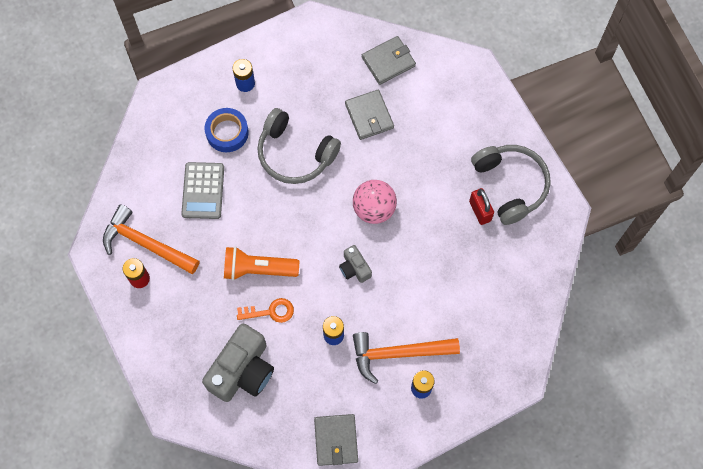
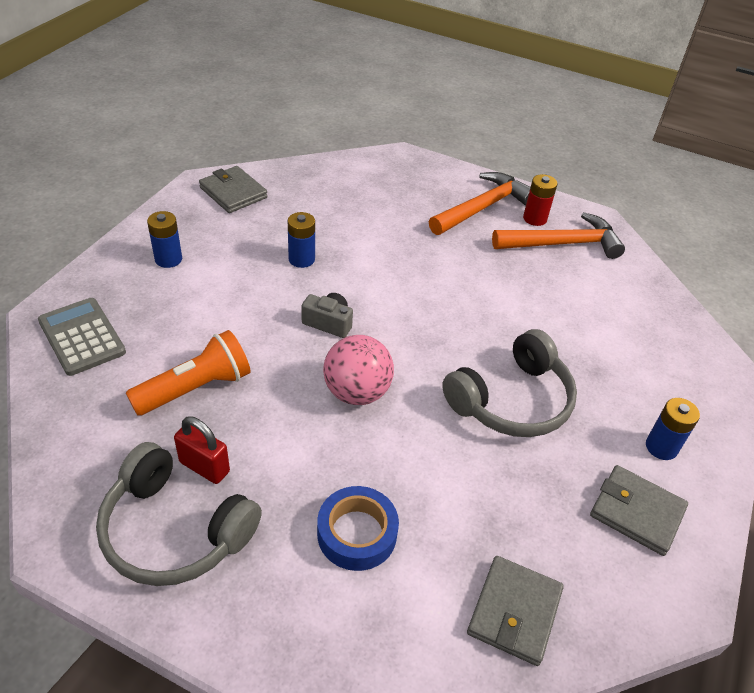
camera: 140 degrees right, 25 degrees down
(203, 191) = (566, 310): grey calculator -> grey calculator (82, 337)
(227, 132) = (612, 379): blue tape -> blue tape (357, 533)
(242, 370) = (368, 200): grey camera -> none
(258, 269) = (433, 274): orange flashlight -> orange flashlight (195, 388)
(270, 311) = (385, 249): orange key -> none
(295, 153) = (512, 400): grey headphones -> grey headphones turned 150 degrees clockwise
(369, 116) = (465, 505): grey wallet -> grey wallet (636, 512)
(398, 353) = (216, 274): orange hammer -> orange hammer (482, 207)

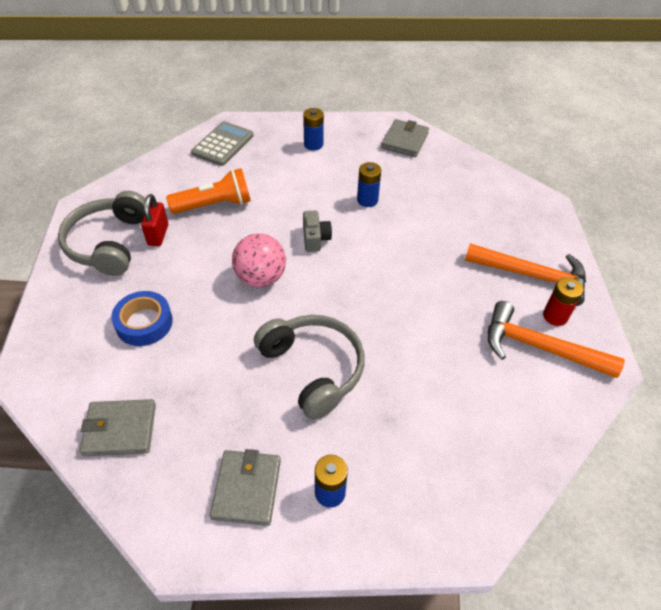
camera: 65 degrees right, 5 degrees up
(195, 388) = (214, 205): orange flashlight -> orange flashlight turned 45 degrees counterclockwise
(512, 400) = (313, 369): grey headphones -> grey headphones turned 150 degrees counterclockwise
(563, 244) = (539, 347): orange hammer -> orange hammer turned 150 degrees clockwise

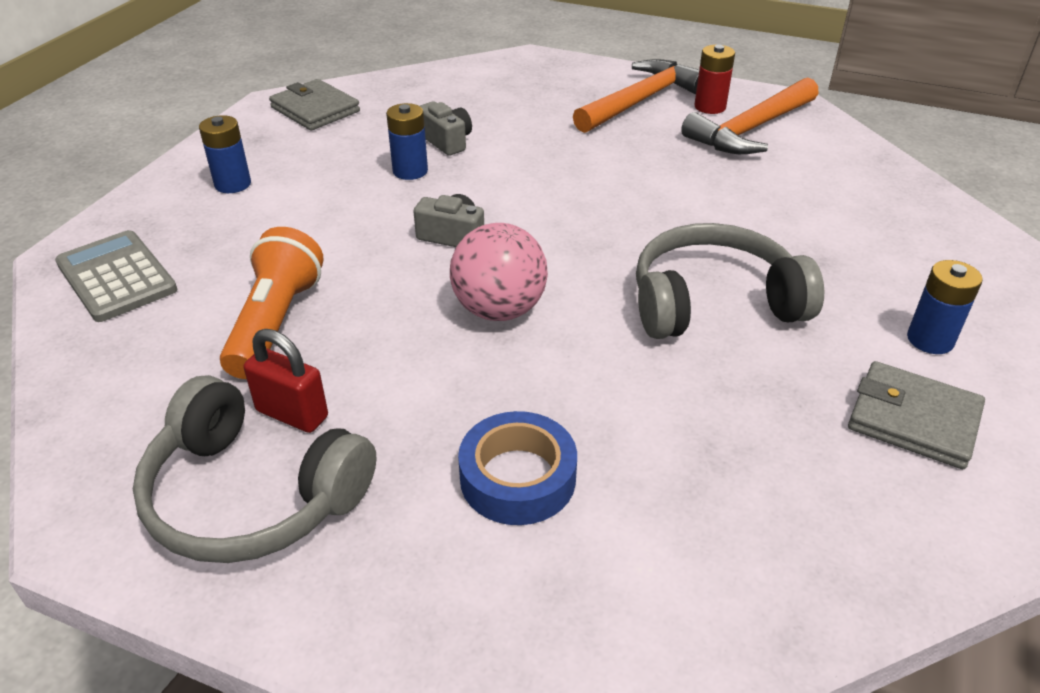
camera: 65 degrees left, 10 degrees down
(120, 430) = (762, 559): grey wallet -> none
(409, 203) = (446, 141): none -> grey camera

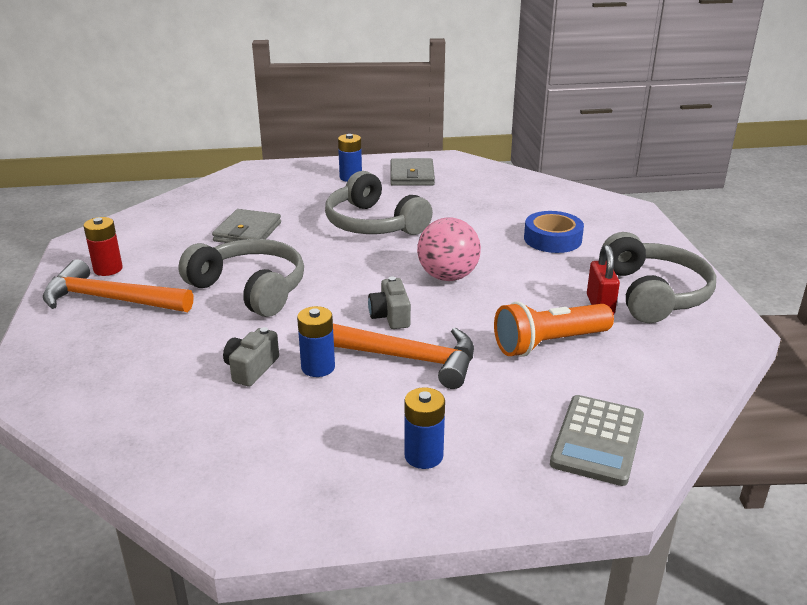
camera: 120 degrees left, 10 degrees down
(315, 109) = (236, 482): grey wallet -> grey wallet (248, 232)
(597, 169) = (250, 289): none -> grey headphones
(751, 129) = (142, 248): orange hammer -> orange hammer (404, 358)

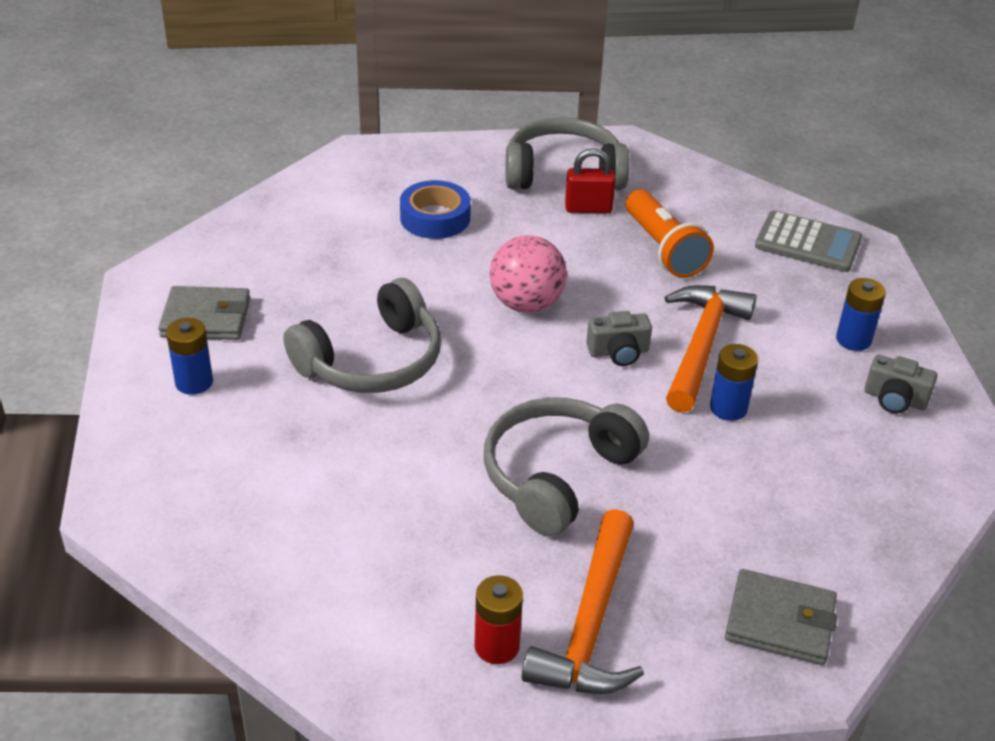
camera: 90 degrees left, 10 degrees up
(248, 232) = (381, 491): grey wallet -> grey wallet (780, 621)
(251, 368) = (739, 461): grey camera -> grey camera (895, 399)

